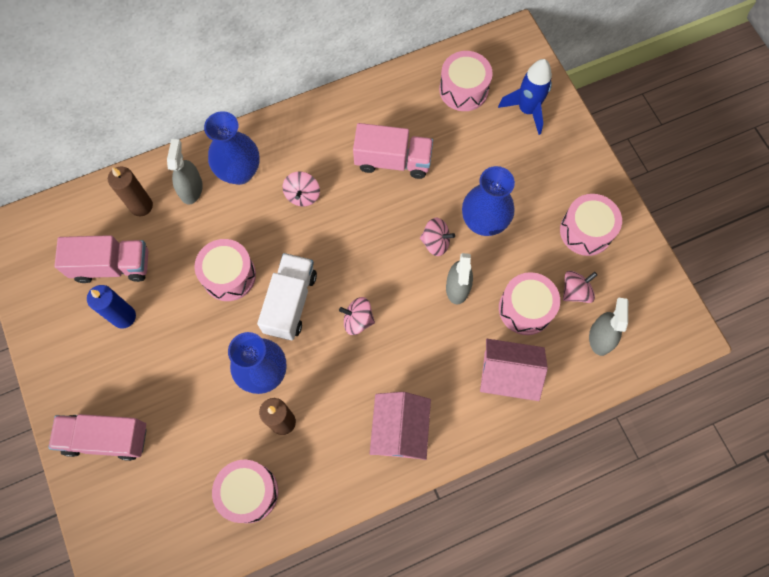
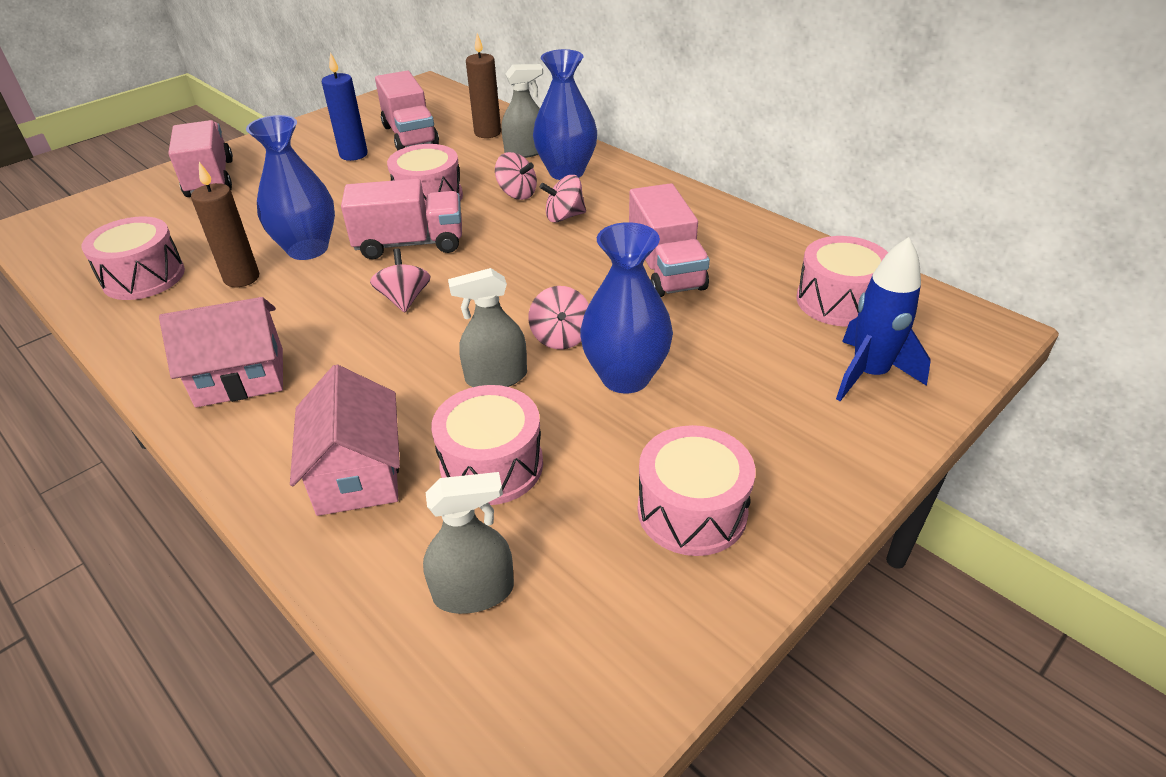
camera: 70 degrees right, 30 degrees down
(290, 302) = (410, 244): white truck -> pink truck
(575, 291) = (556, 527): pink spinning top -> pink spinning top (517, 193)

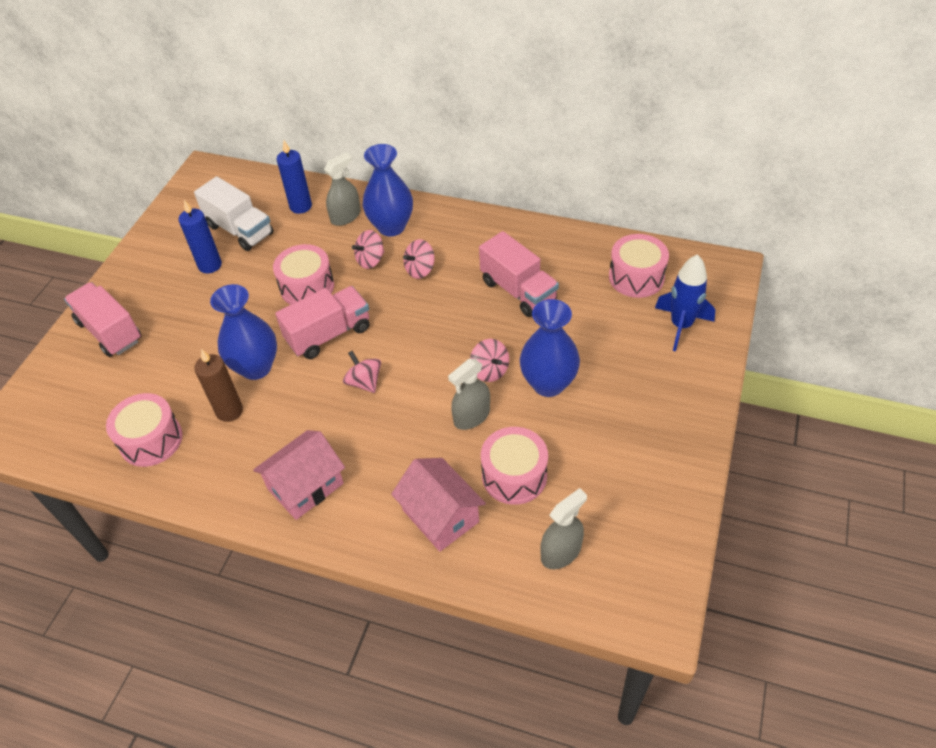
camera: 25 degrees left, 10 degrees up
(410, 136) = (240, 230): pink truck -> white truck
(487, 133) = (301, 206): brown candle -> blue candle
(517, 193) = (370, 260): pink spinning top -> pink spinning top turned 135 degrees clockwise
(692, 511) = (639, 454): pink drum -> none

